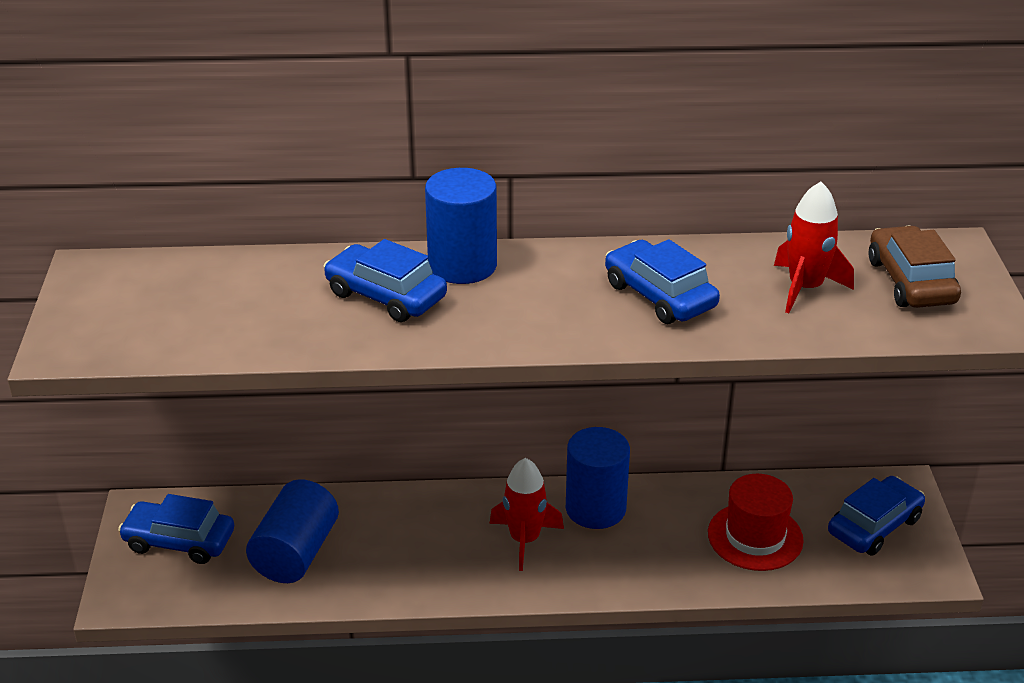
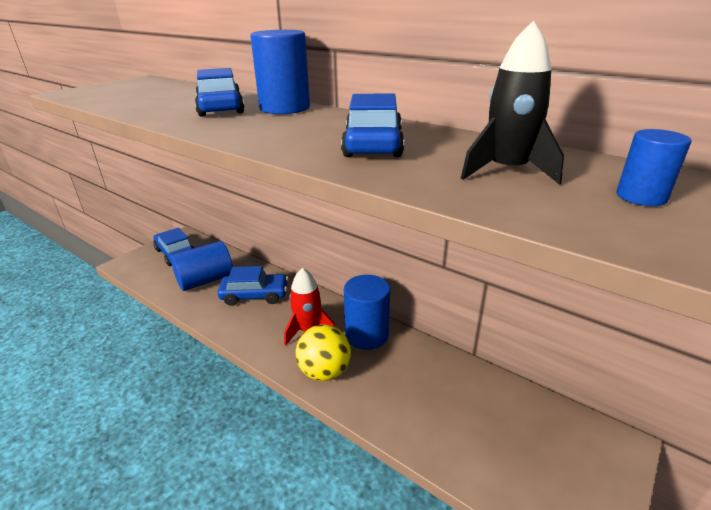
camera: 40 degrees right, 5 degrees down
(600, 572) = (324, 372): none -> yellow ball
(755, 536) = (450, 410): red hat -> none
(805, 288) = (507, 171): red rocket -> black rocket
(874, 526) = (561, 460): blue car -> blue car (255, 295)
(910, 281) = (641, 197): brown car -> blue cylinder

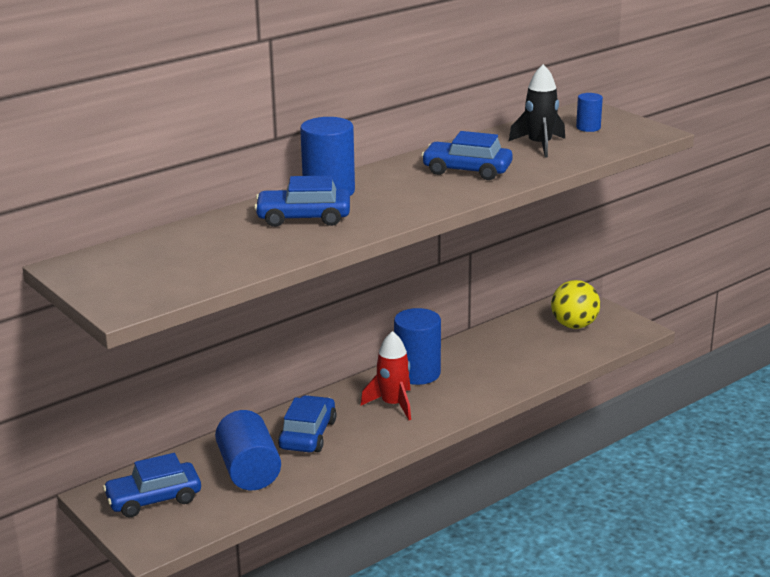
camera: 75 degrees left, 5 degrees down
(324, 372) = (458, 401): yellow ball -> yellow ball (574, 325)

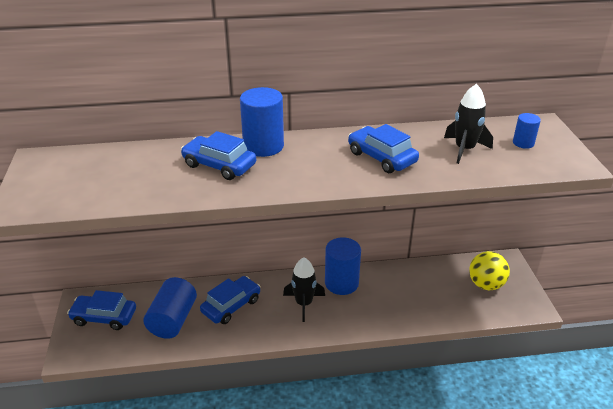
camera: 30 degrees right, 10 degrees up
(393, 404) = (304, 303): red rocket -> black rocket

